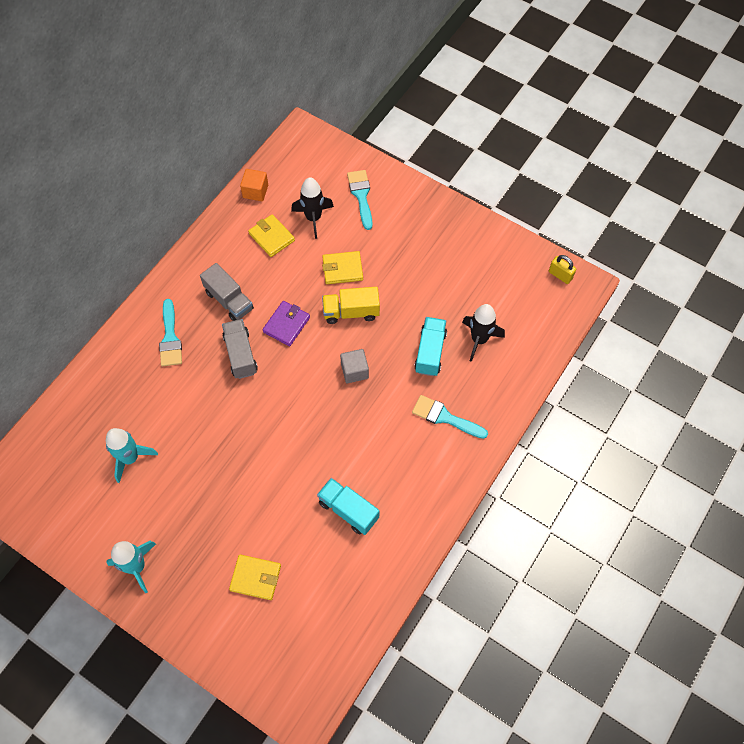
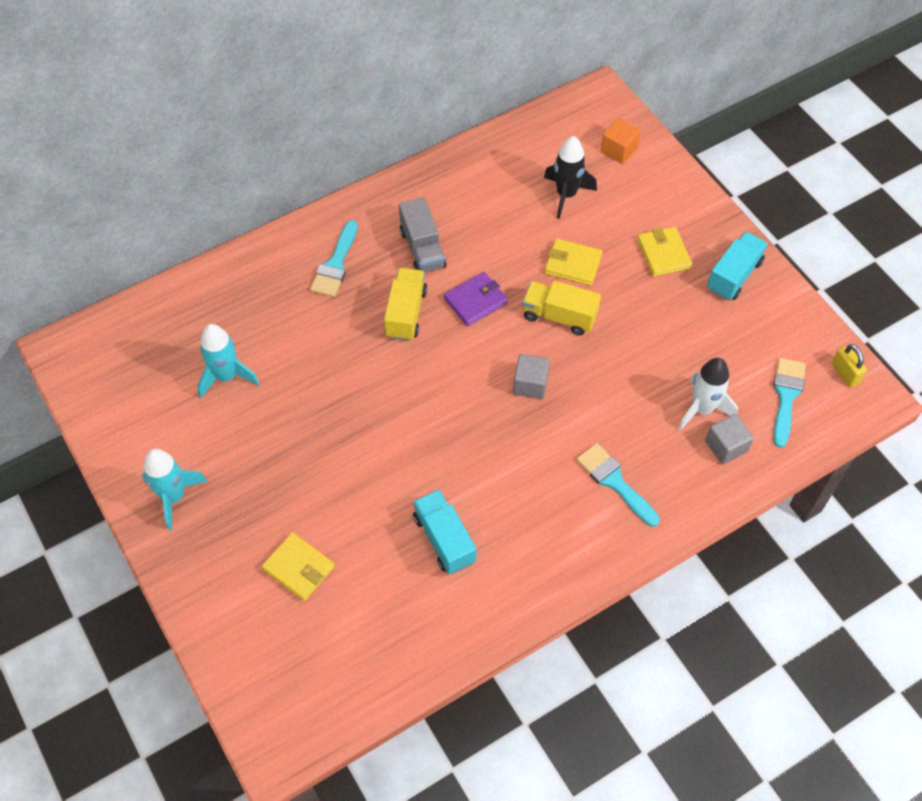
camera: 25 degrees right, 5 degrees down
(240, 354) = (406, 313): grey truck -> yellow truck
(255, 191) = (512, 141): orange cube -> orange cube (618, 150)
(271, 237) = (506, 198): yellow wallet -> yellow wallet (663, 254)
(361, 195) = (636, 190): turquoise brush -> turquoise brush (786, 396)
(430, 352) = (633, 399): turquoise truck -> turquoise truck (734, 275)
(479, 339) = (702, 409): black rocket -> white rocket
(506, 360) = (726, 446): none -> grey cube

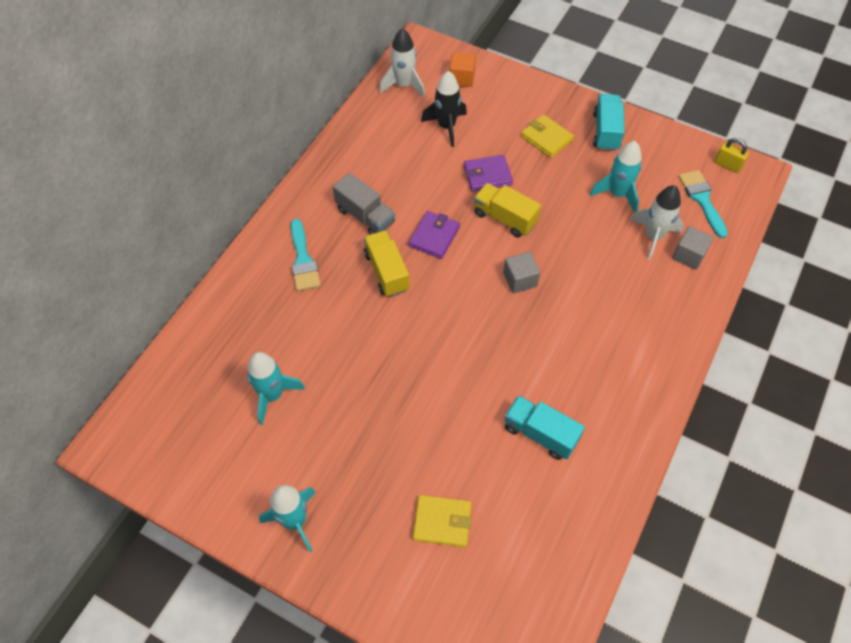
camera: 30 degrees left, 0 degrees up
(552, 132) = (404, 85): none -> white rocket
(559, 316) = (505, 218): yellow truck -> yellow truck turned 45 degrees clockwise
(573, 264) = (487, 175): yellow wallet -> purple wallet
(614, 481) = (632, 321): turquoise brush -> none
(696, 347) = (617, 194): none -> turquoise rocket

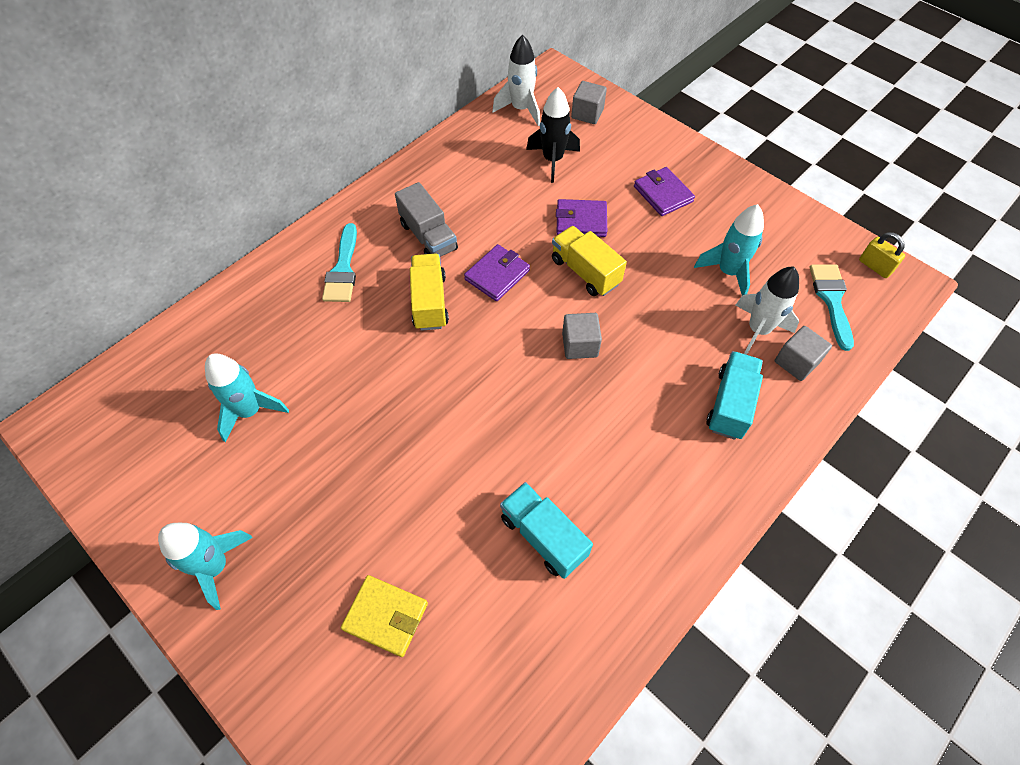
camera: 15 degrees right, 0 degrees up
(461, 78) = (587, 114): orange cube -> grey cube
(546, 138) = (663, 194): yellow wallet -> purple wallet
(606, 131) = (735, 200): turquoise truck -> turquoise truck (730, 404)

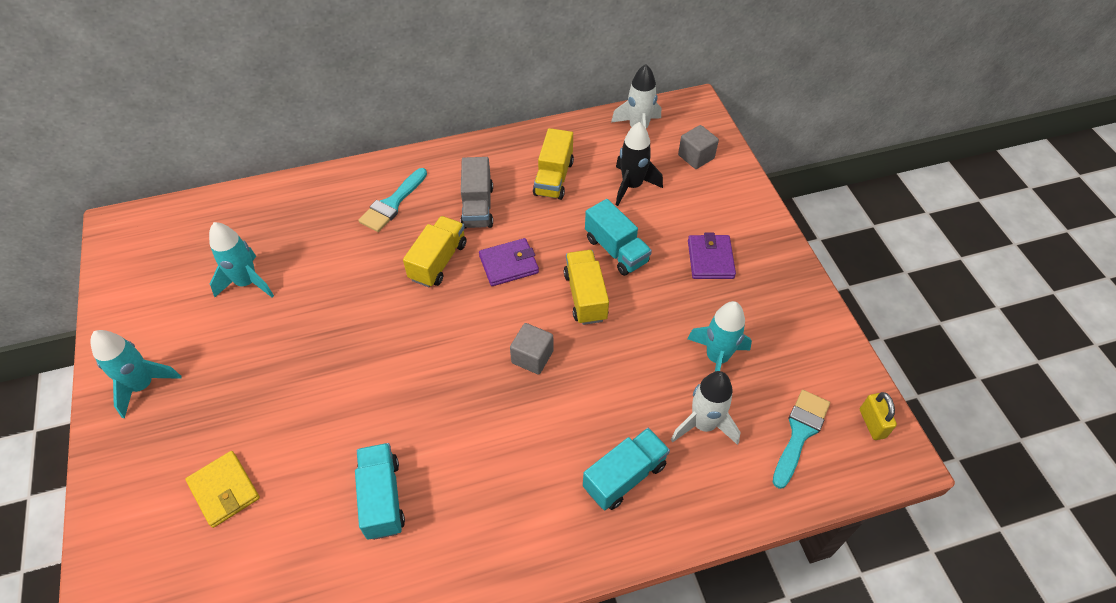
camera: 30 degrees right, 5 degrees down
(479, 182) = (553, 178): none -> yellow truck
(581, 221) = (616, 250): purple wallet -> turquoise truck
(796, 362) = (717, 472): grey cube -> none

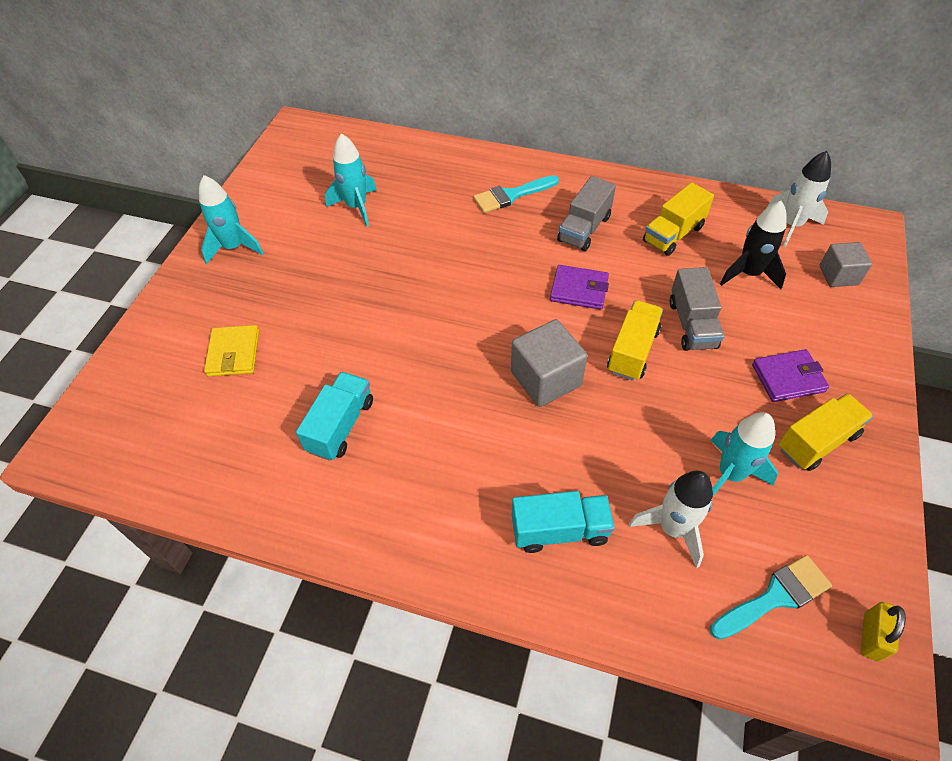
camera: 35 degrees right, 0 degrees up
(438, 261) = (518, 259): yellow truck -> yellow truck (817, 441)
(532, 357) = (546, 379): grey cube -> grey cube, size x1.56
(616, 250) = (692, 324): turquoise truck -> grey truck
(710, 259) = (788, 378): purple wallet -> purple wallet turned 45 degrees clockwise

